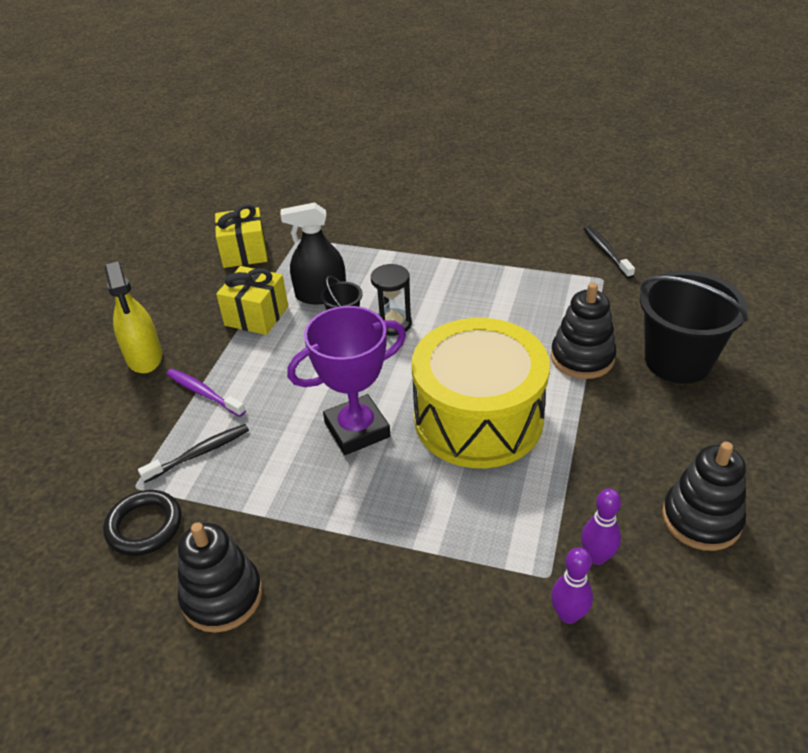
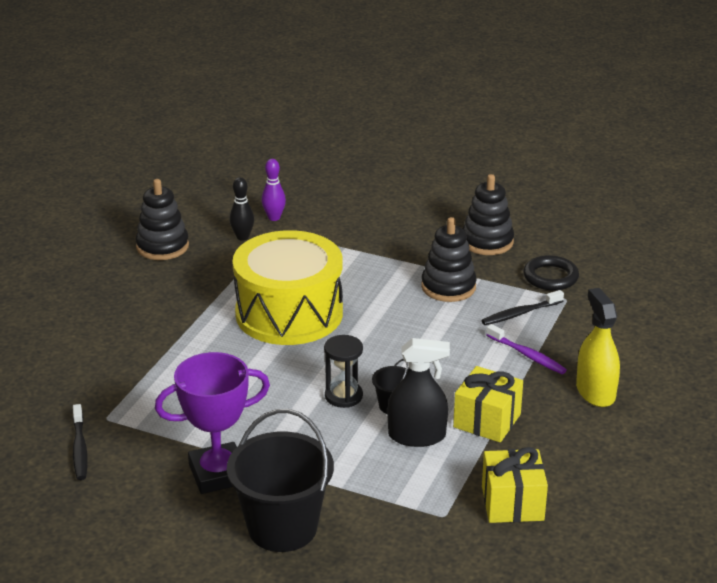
camera: 175 degrees left, 10 degrees down
(357, 430) = (390, 316): purple trophy -> purple trophy (218, 474)
(582, 358) = (177, 347): black stacking toy -> black stacking toy (448, 287)
(596, 557) = (242, 237): purple bowling pin -> black bowling pin
(677, 361) = (97, 336): black bucket -> black bucket (282, 528)

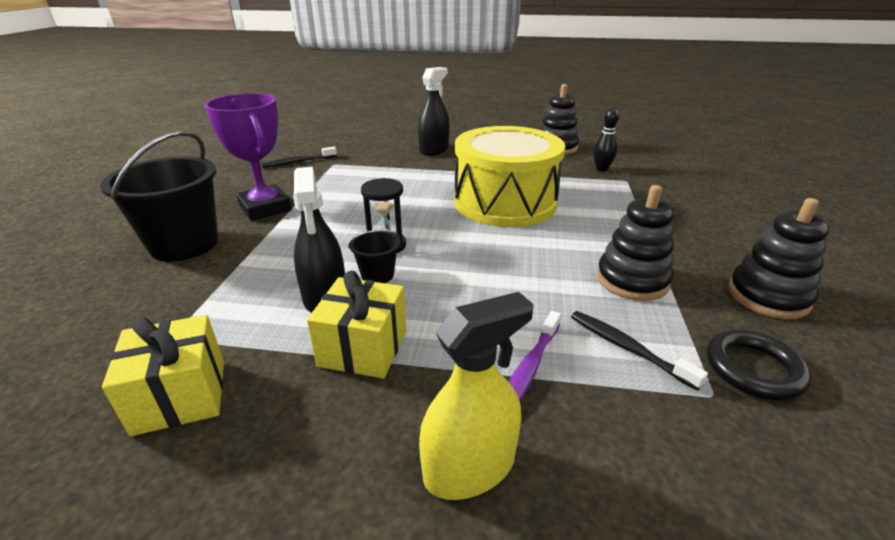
camera: 75 degrees right, 0 degrees up
(108, 333) = (434, 150): none -> black spray bottle
(274, 218) = (646, 176): purple bowling pin -> none

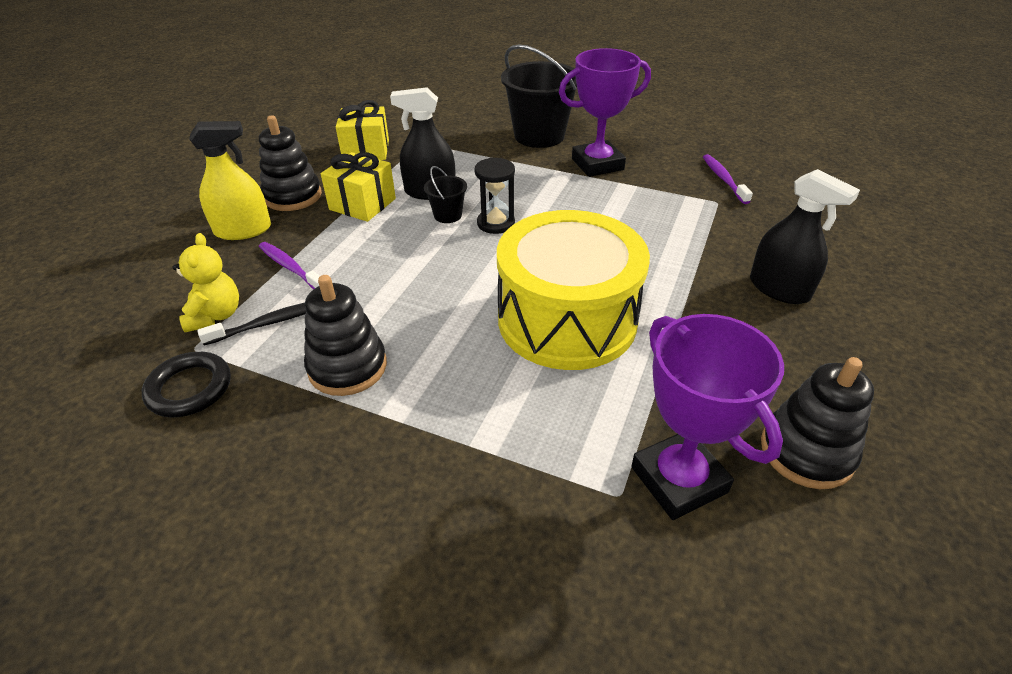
camera: 105 degrees right, 10 degrees up
(298, 162) = (724, 179): black toothbrush -> purple toothbrush
(469, 467) = (243, 230): yellow spray bottle -> yellow spray bottle turned 90 degrees counterclockwise
(601, 169) = (678, 480): black bowling pin -> purple trophy
(655, 401) = (215, 315): none -> yellow teddy bear
(768, 296) = (247, 472): black stacking toy -> black stacking toy (293, 196)

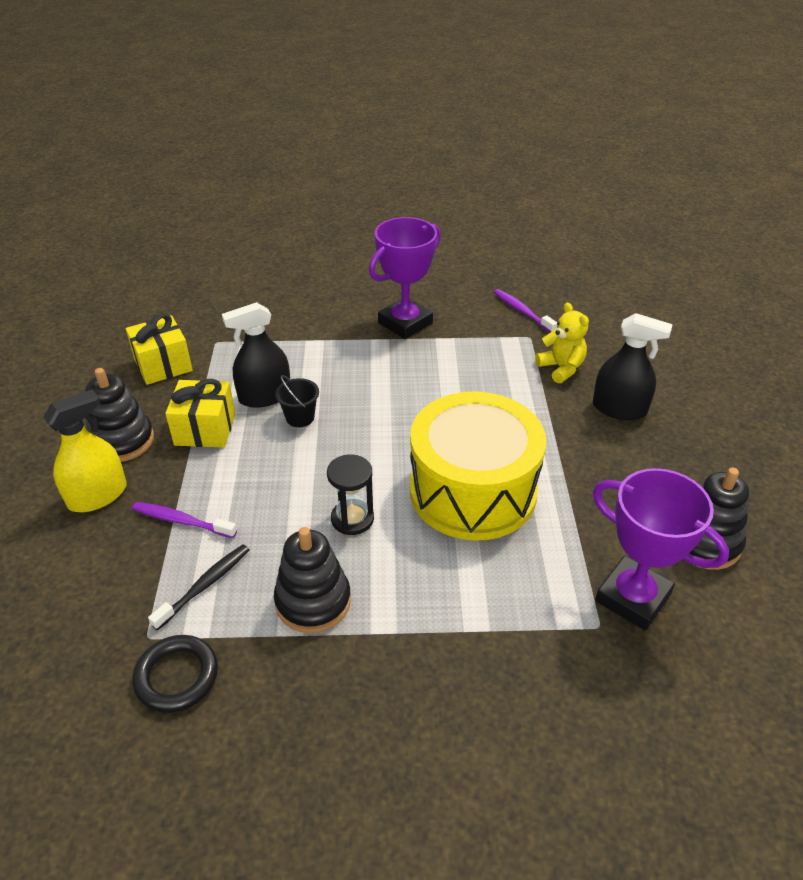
camera: 25 degrees left, 0 degrees up
(215, 315) = (143, 596): yellow teddy bear -> yellow teddy bear (561, 368)
(496, 223) = (351, 413): black hourglass -> black hourglass (352, 519)
(539, 136) = (331, 304): black bucket -> none

